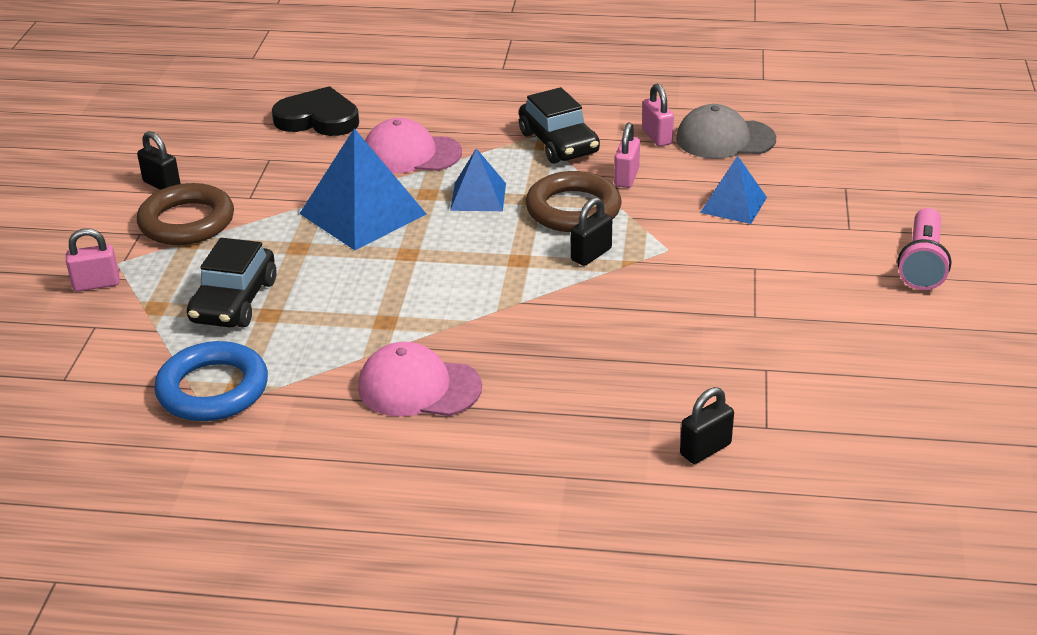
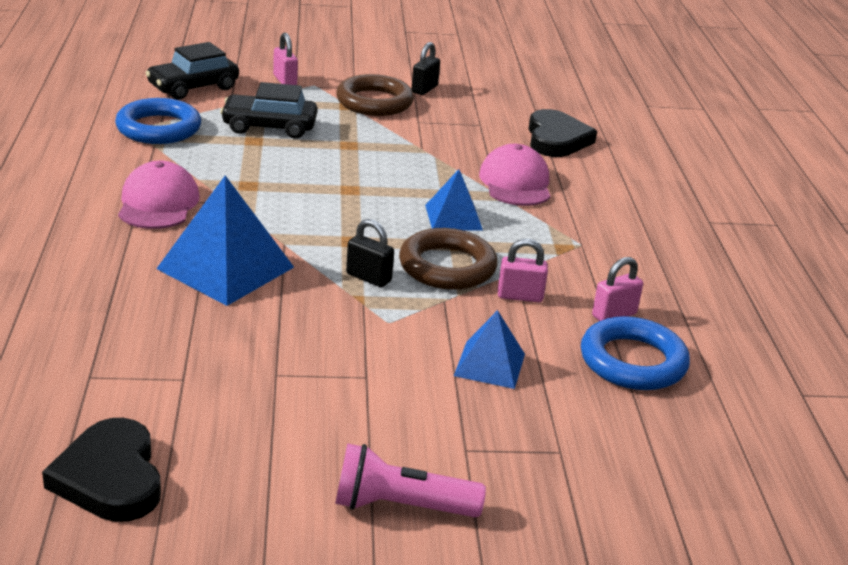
camera: 75 degrees right, 5 degrees down
(362, 214) = (407, 167): blue pyramid -> blue pyramid (225, 267)
(558, 143) = (571, 256): black car -> black car (193, 87)
(705, 449) = (59, 340): black padlock -> none
(725, 139) = (633, 361): grey cap -> blue ring
(913, 408) = (110, 477): none -> black heart

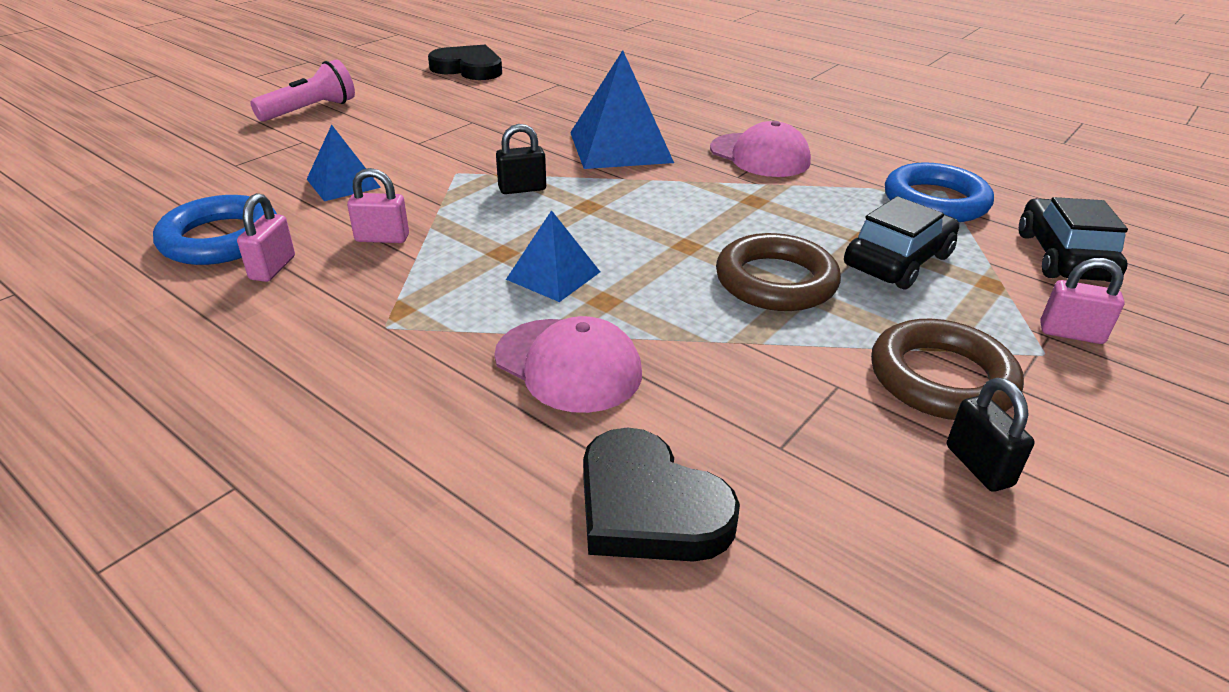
camera: 135 degrees right, 5 degrees up
(447, 266) = (480, 228): brown ring -> brown ring (776, 281)
(520, 296) = (382, 238): pink padlock -> pink padlock turned 45 degrees clockwise

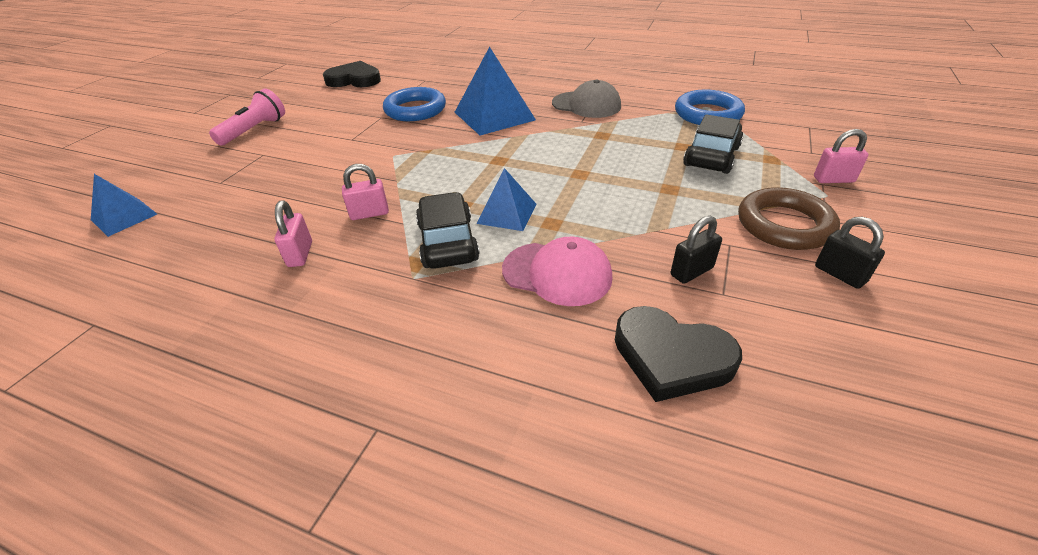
camera: 15 degrees left, 5 degrees up
(220, 239) = (244, 241): blue ring -> blue ring (415, 110)
(343, 183) = (314, 179): blue pyramid -> blue pyramid (124, 217)
(522, 189) = (447, 157): black padlock -> black padlock (691, 271)
(759, 155) = (586, 105): pink cap -> grey cap
(776, 281) = (649, 185): brown ring -> none
(1064, 257) = (799, 134): black car -> black car (448, 242)

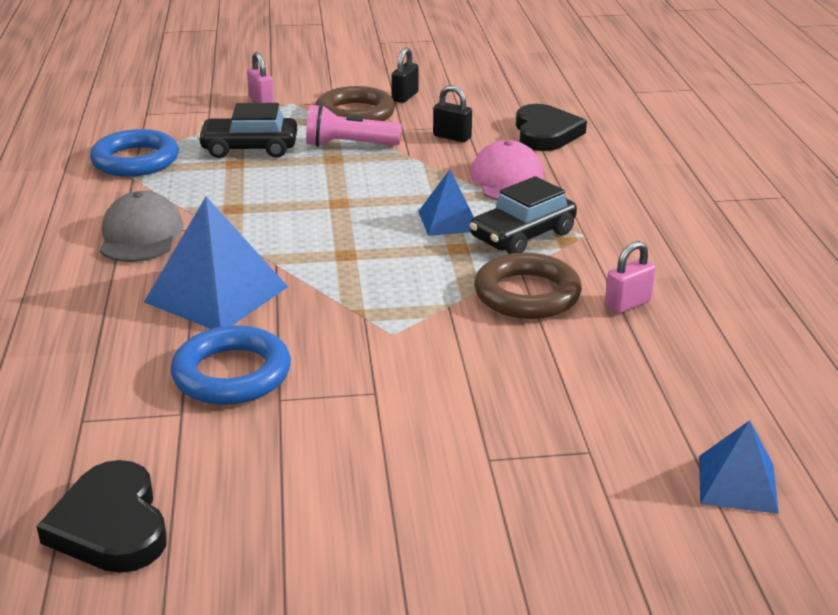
camera: 120 degrees left, 10 degrees down
(255, 130) = (425, 526): pink flashlight -> pink flashlight (349, 145)
(369, 213) = (527, 294): pink padlock -> brown ring

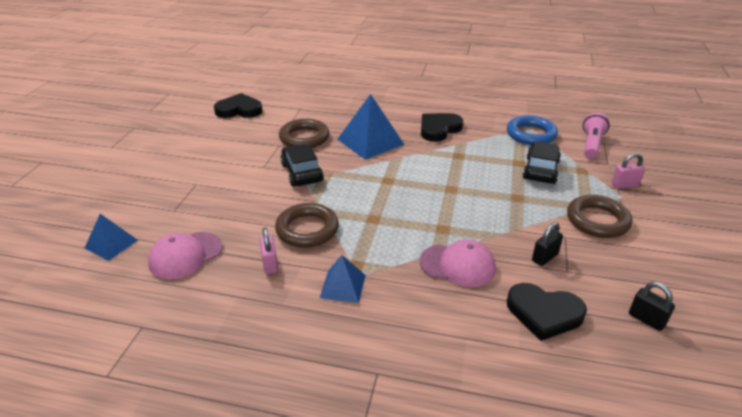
camera: 110 degrees right, 5 degrees up
(141, 235) = (439, 129): grey cap -> black heart
(232, 374) = (304, 138): blue ring -> brown ring
(349, 145) = (538, 207): pink flashlight -> pink flashlight (591, 144)
(405, 97) = (635, 253): black padlock -> black padlock (646, 319)
(448, 221) = (409, 223): blue pyramid -> blue pyramid (343, 286)
(522, 235) = (374, 247): black car -> black car (302, 173)
(682, 386) = (185, 255): none -> pink cap

